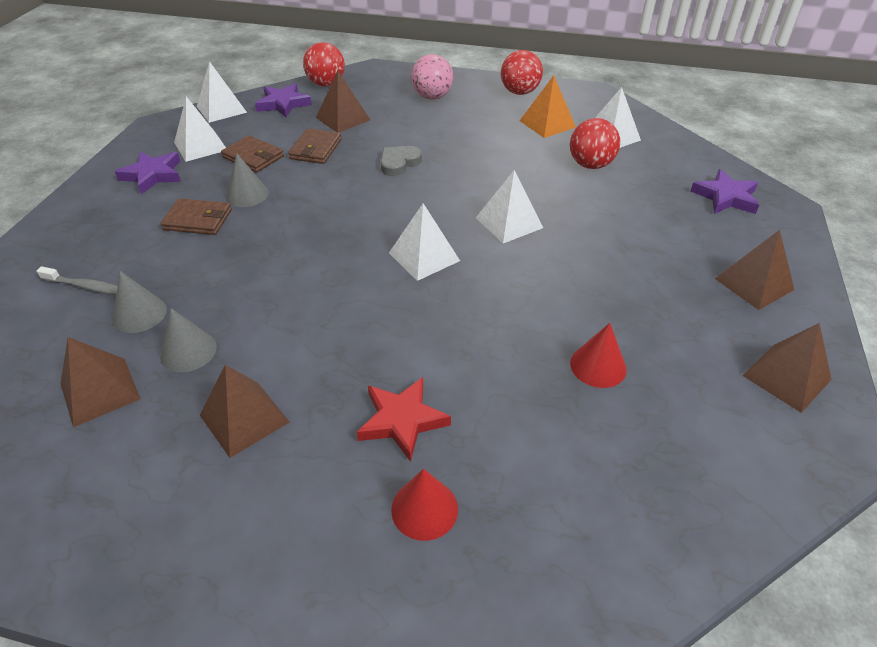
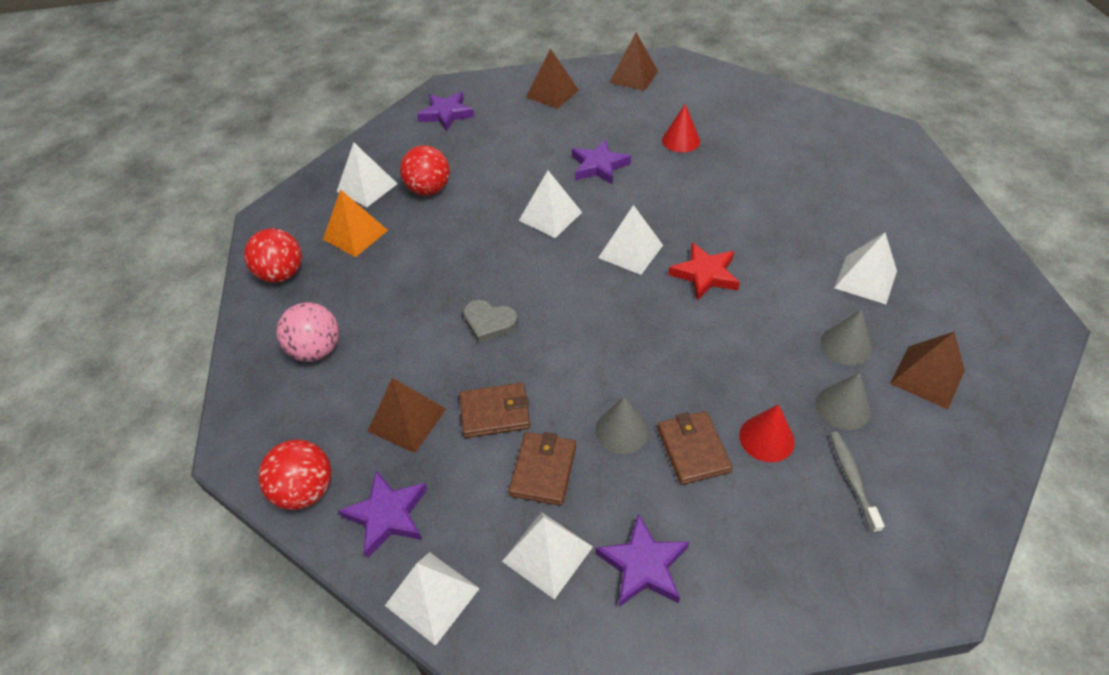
camera: 110 degrees left, 5 degrees up
(244, 418) = (865, 279): brown pyramid -> white pyramid
(402, 420) = (796, 206): red star -> red star (705, 274)
(424, 509) = (842, 178): red cone -> red cone (766, 438)
(576, 277) = (599, 166): none -> purple star

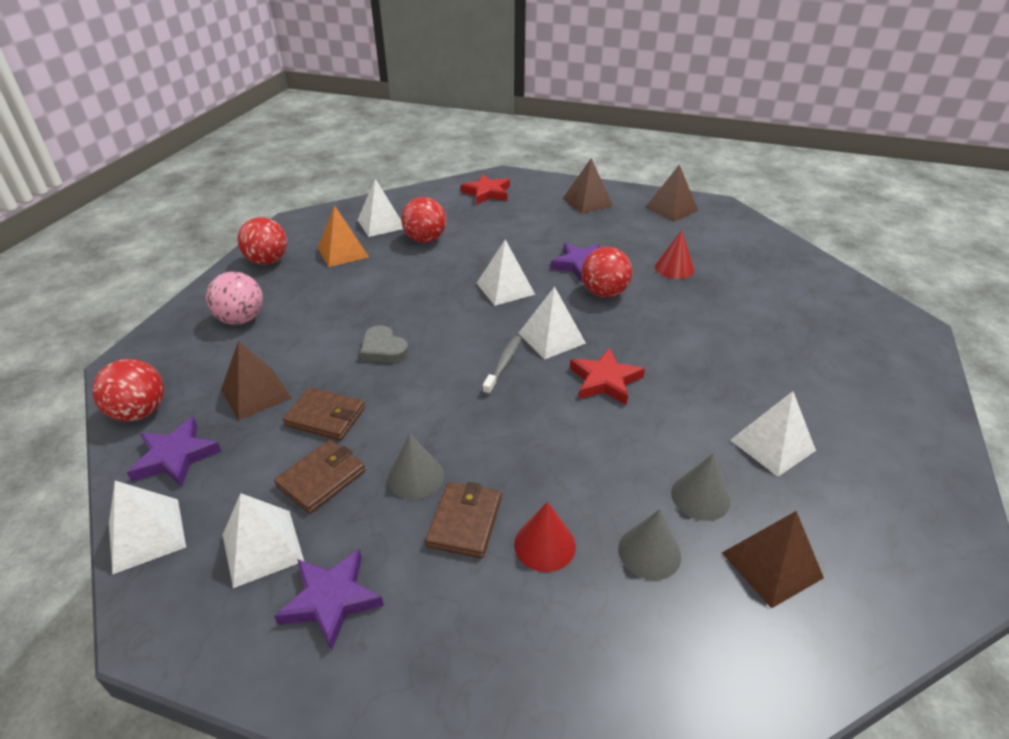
camera: 25 degrees right, 10 degrees down
(446, 114) = (487, 193): purple star -> red star
(641, 188) = (604, 293): none -> red ball
(852, 479) = (602, 625): grey toothbrush -> grey toothbrush (503, 364)

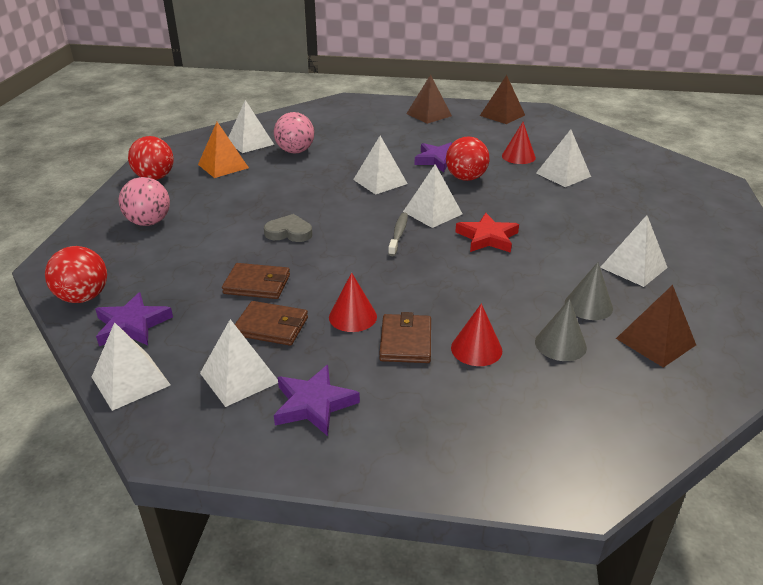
camera: 10 degrees left, 5 degrees down
(256, 393) = (187, 274): brown pyramid -> none
(321, 478) = (271, 326): brown wallet -> brown wallet turned 75 degrees clockwise
(383, 349) = (289, 232): grey heart -> grey heart turned 150 degrees clockwise
(415, 477) = (352, 317): grey cone -> red cone
(425, 239) = (295, 151): red ball -> pink ball
(487, 193) = (338, 113): red star -> none
(721, 298) = (563, 175): none -> white pyramid

